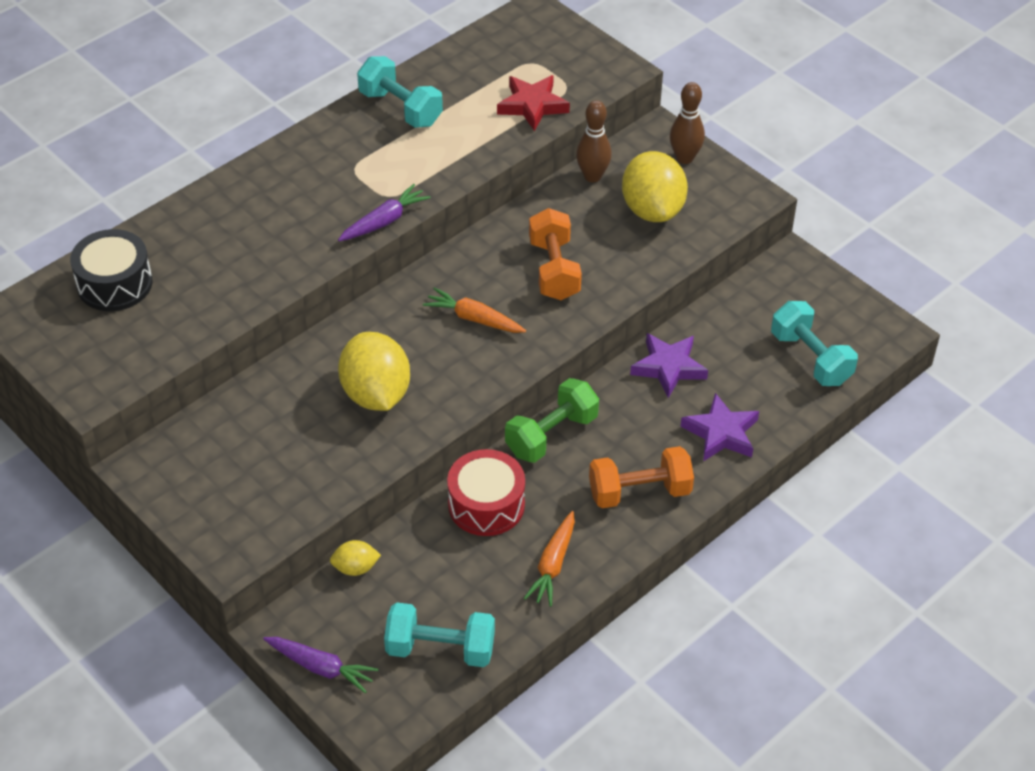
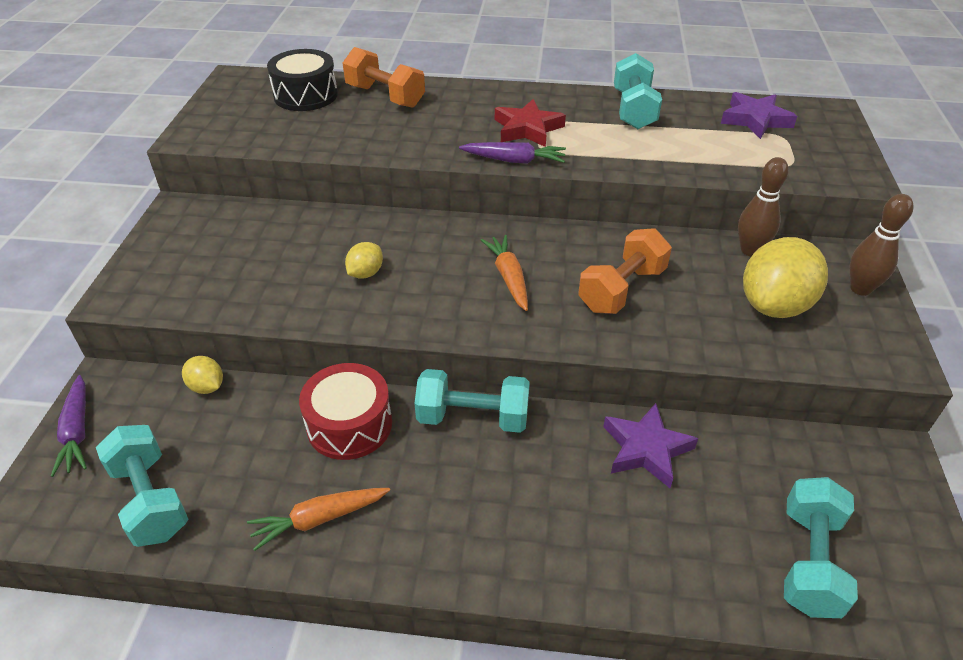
camera: 50 degrees right, 5 degrees down
(376, 394) = (365, 273): yellow lemon -> yellow lemon, size x0.48
(532, 105) = (742, 160): red star -> red star (527, 129)
(551, 435) = (473, 417): green dumbbell -> turquoise dumbbell
(639, 492) = (473, 529): orange dumbbell -> orange dumbbell (385, 96)
(721, 433) = (620, 548): purple star -> purple star (755, 120)

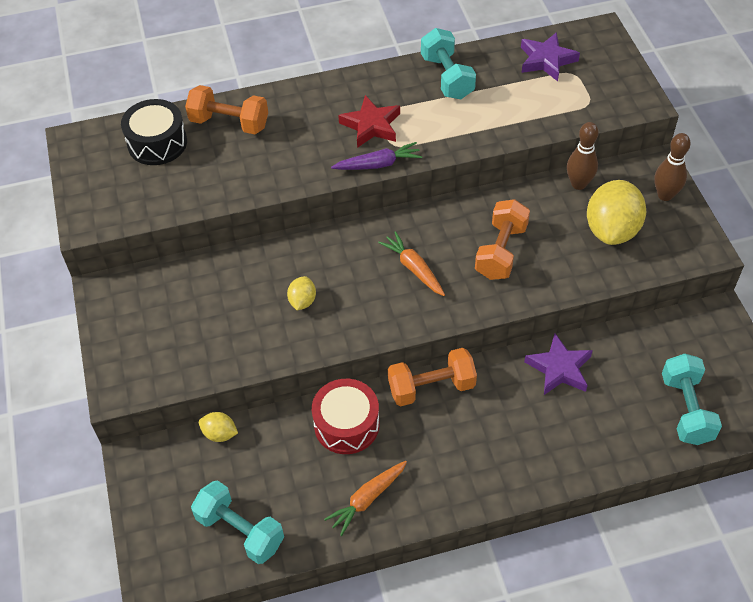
camera: 20 degrees left, 10 degrees up
(77, 432) = (146, 504): purple carrot -> none
(473, 417) = (431, 387): turquoise dumbbell -> orange dumbbell

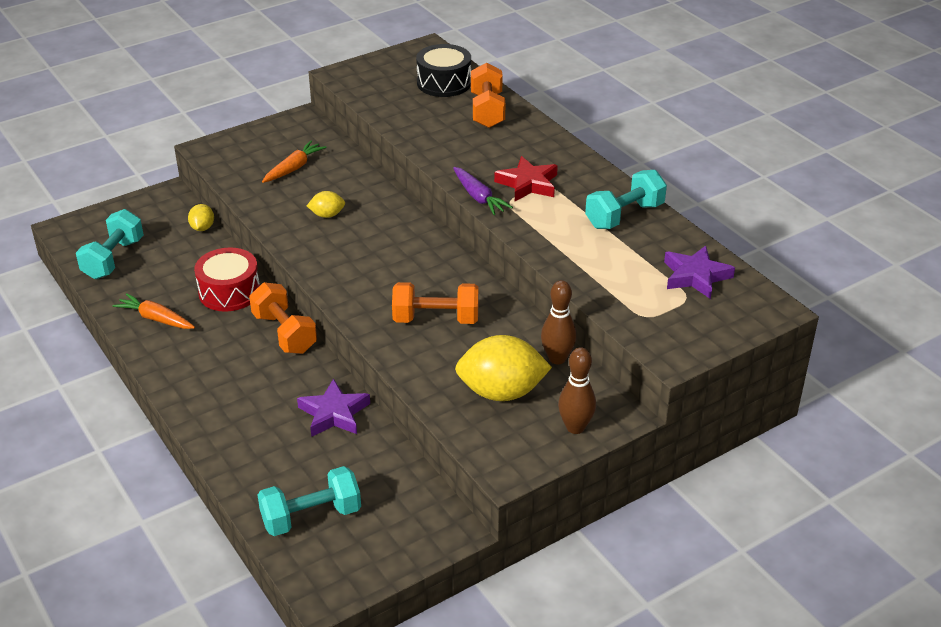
camera: 70 degrees right, 15 degrees down
(414, 268) = (390, 269): orange carrot -> orange carrot (294, 168)

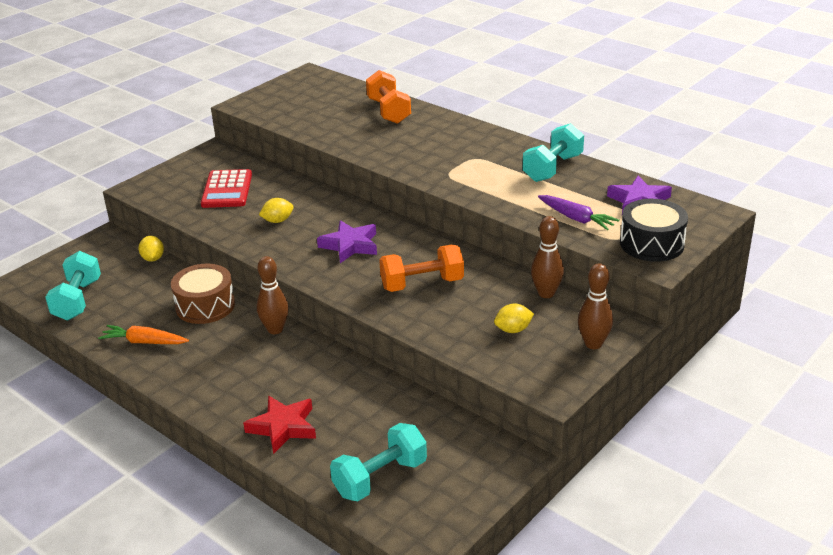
camera: 15 degrees left, 5 degrees down
(229, 292) = (205, 306): red drum -> brown drum
(284, 333) = (275, 329): orange dumbbell -> brown bowling pin
(294, 168) = (227, 190): orange carrot -> red calculator
(334, 413) = (356, 386): purple star -> purple star (350, 245)
(444, 83) = (338, 97): black drum -> black drum (652, 244)
(478, 197) = (419, 176): purple carrot -> purple carrot (576, 218)
(501, 392) = (513, 330): yellow lemon -> yellow lemon, size x0.48
(528, 184) = (456, 159): red star -> red star (283, 427)

